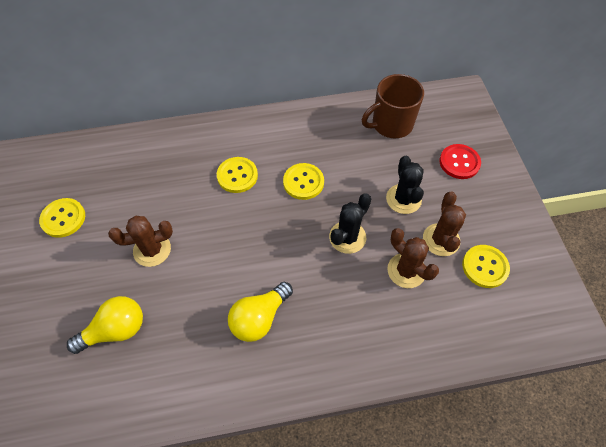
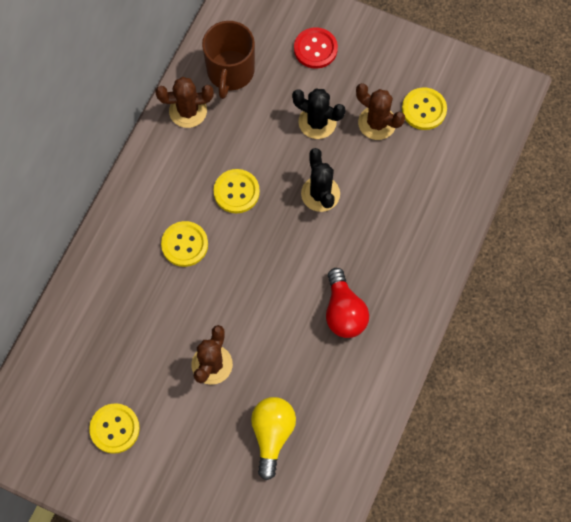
camera: 55 degrees left, 10 degrees up
(259, 318) = (344, 312): yellow light bulb -> red light bulb
(406, 270) = (384, 170): brown cactus -> brown cactus (188, 111)

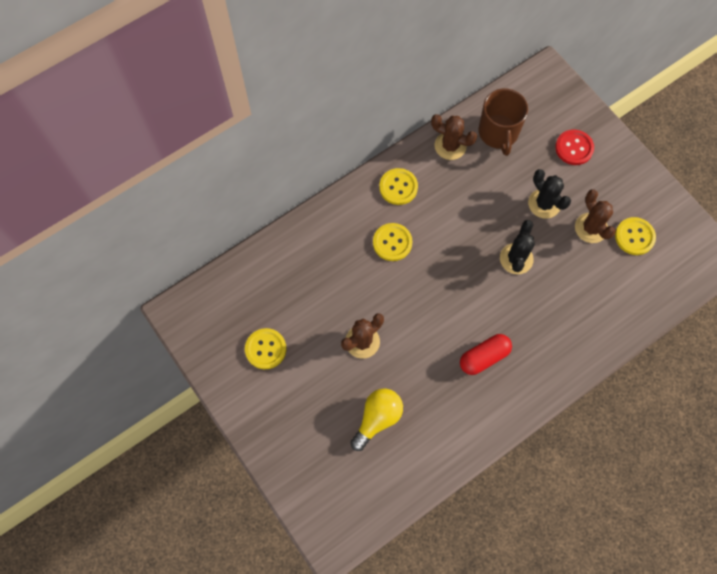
camera: 30 degrees right, 0 degrees up
(230, 72) = (498, 133): brown mug -> brown mug turned 45 degrees counterclockwise
(236, 192) = (453, 224): yellow button -> yellow button (398, 187)
(344, 312) = (484, 357): red light bulb -> red capsule

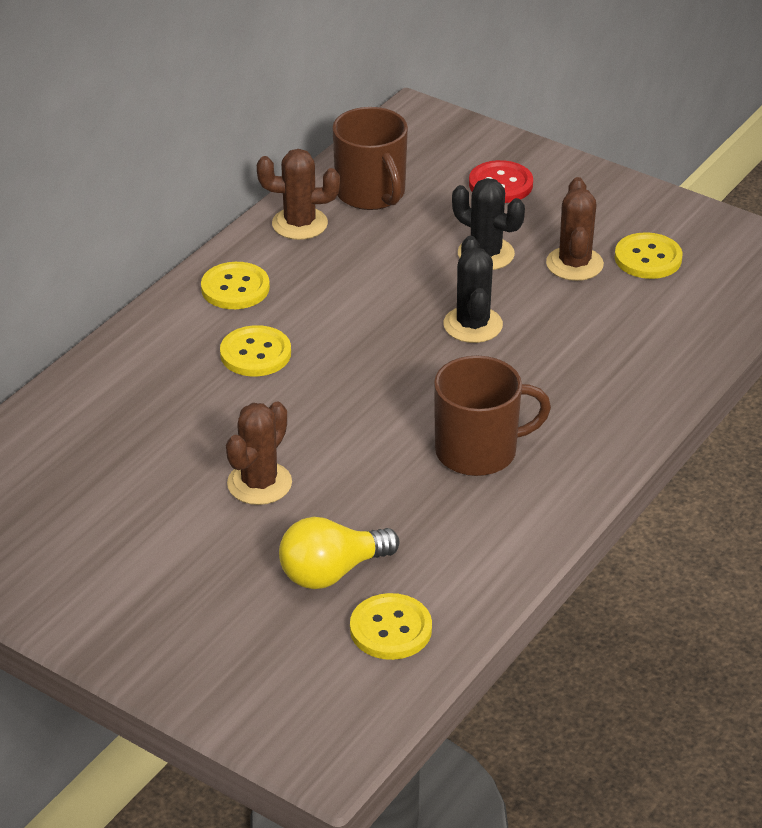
camera: 20 degrees left, 30 degrees down
(265, 349) = (88, 535): yellow button -> yellow button (390, 629)
(377, 419) = (332, 572): yellow light bulb -> yellow light bulb turned 135 degrees counterclockwise
(484, 357) = (478, 451): red capsule -> brown mug
(591, 228) = (574, 264): brown cactus -> brown cactus turned 45 degrees clockwise

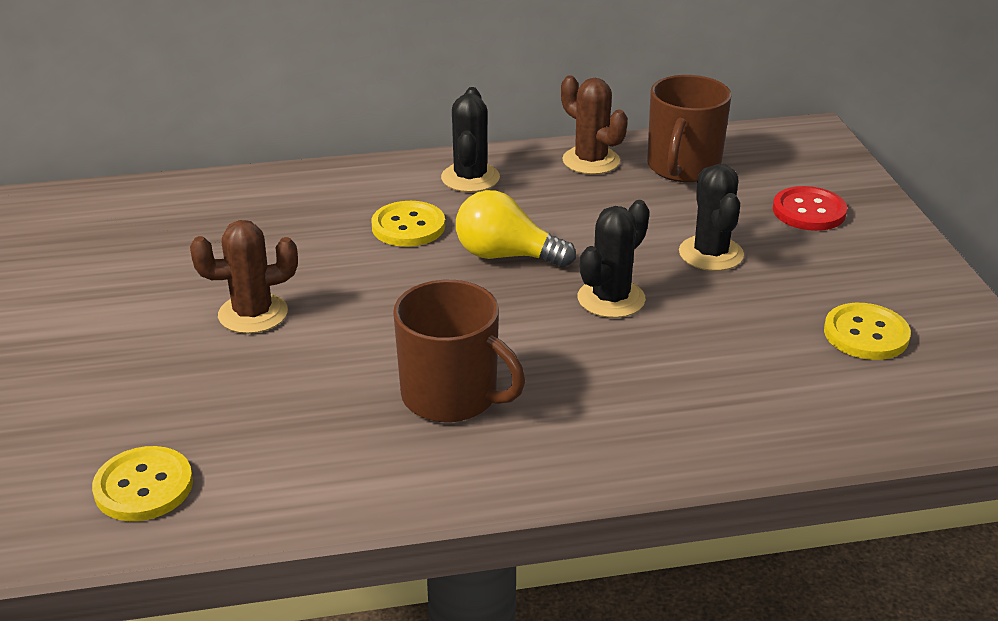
camera: 45 degrees right, 5 degrees down
(235, 288) = (470, 178): yellow button -> black cactus
(332, 572) = (184, 411): yellow light bulb -> yellow light bulb (506, 256)
(574, 264) = (782, 302): brown cactus -> none

